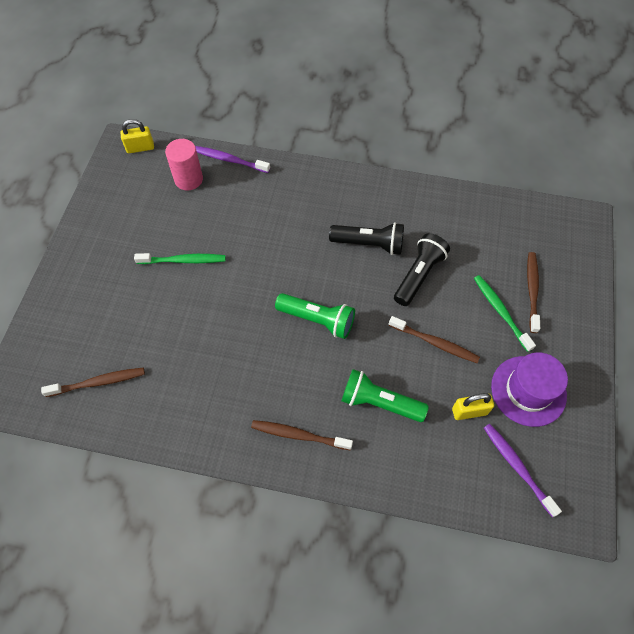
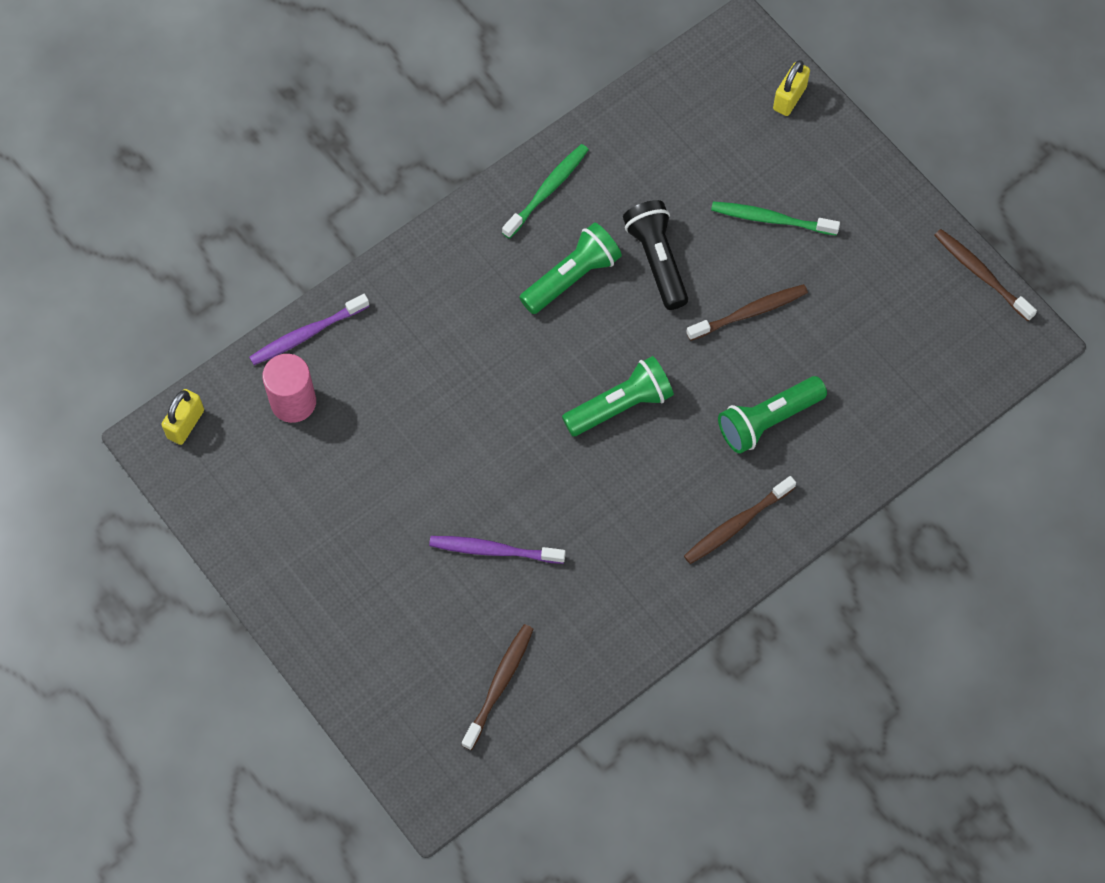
camera: 50 degrees left, 5 degrees up
(183, 260) = (413, 490): green toothbrush -> green toothbrush (547, 190)
(369, 244) = (571, 277): black flashlight -> green flashlight
(469, 411) = (849, 345): yellow padlock -> yellow padlock (789, 98)
(517, 467) = (939, 351): purple toothbrush -> purple toothbrush (494, 550)
(528, 390) = (875, 272): purple hat -> none
(532, 291) = (775, 168): brown toothbrush -> brown toothbrush (981, 274)

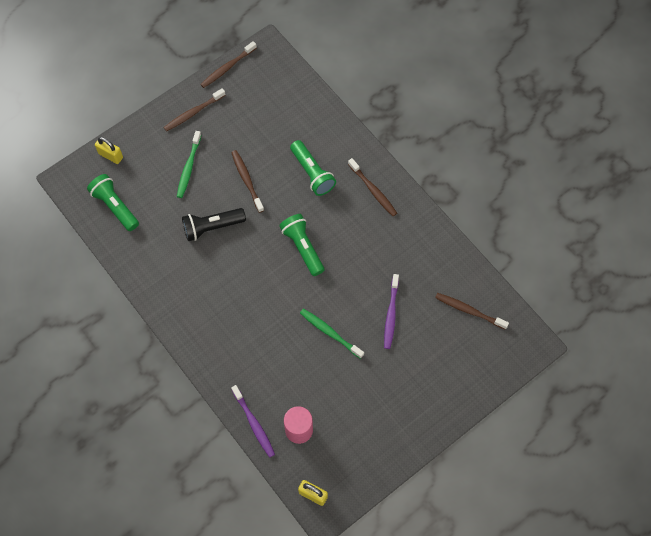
camera: 90 degrees left, 0 degrees up
(547, 190) = (163, 286): green toothbrush -> green toothbrush (330, 333)
(571, 277) = (221, 273): green flashlight -> green flashlight (115, 206)
(882, 222) = (193, 113): none -> brown toothbrush

